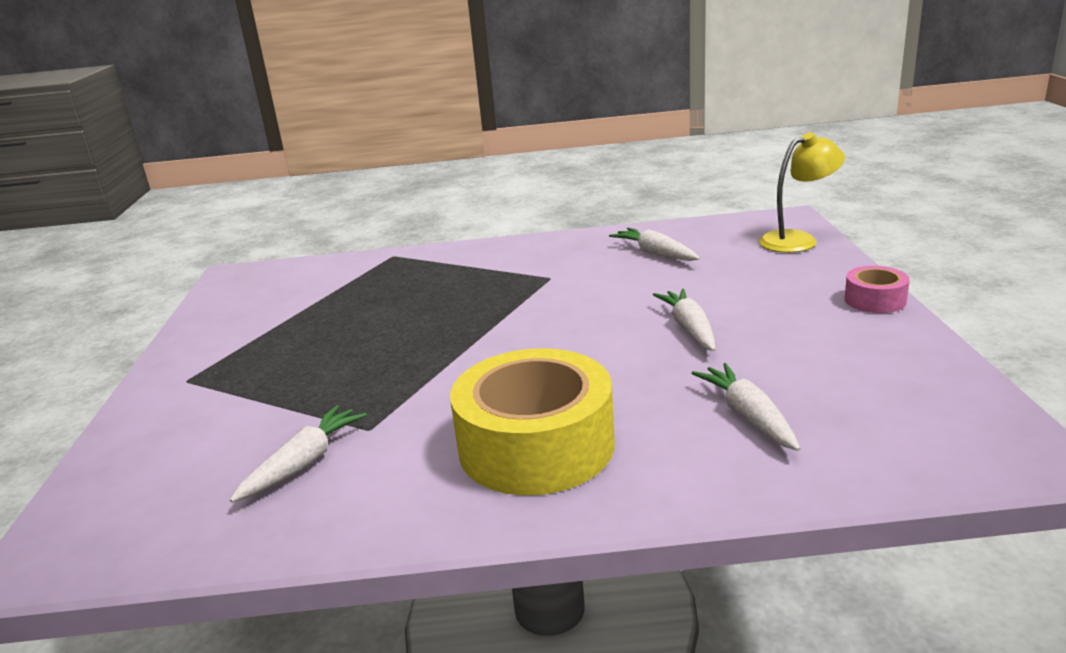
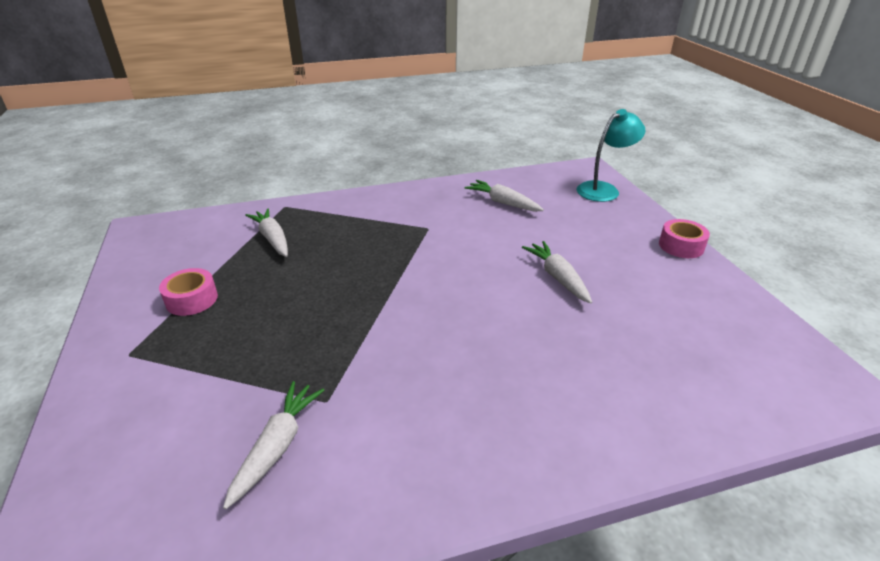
camera: 15 degrees left, 10 degrees up
(263, 337) = (192, 299): none -> pink tape
(536, 445) = (481, 409): yellow tape -> none
(748, 416) = (637, 365): white carrot -> white carrot (272, 239)
(797, 240) = (604, 189): yellow lamp -> turquoise lamp

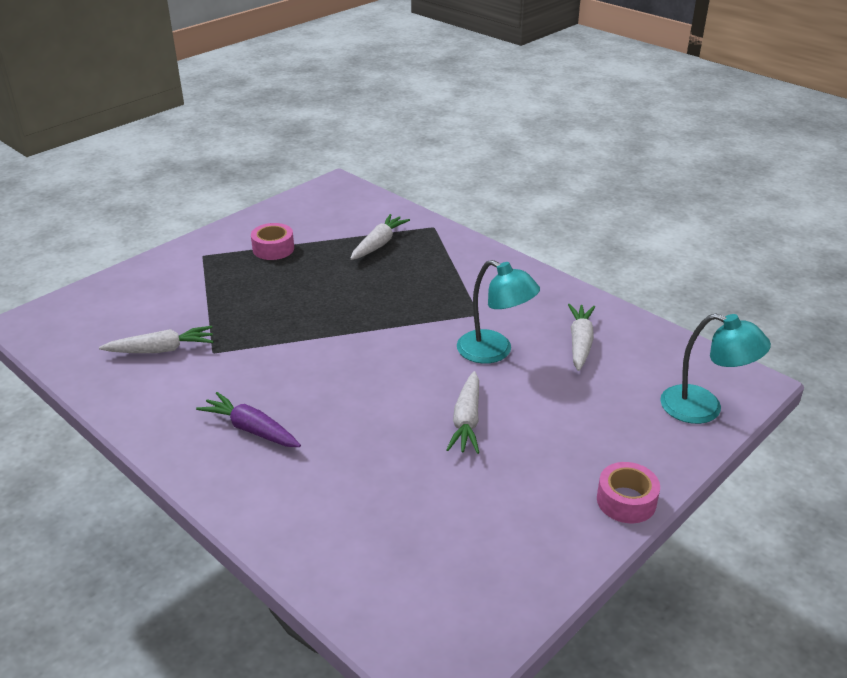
camera: 60 degrees right, 0 degrees up
(483, 237) = (494, 352): none -> turquoise lamp
(487, 409) = (252, 429): none -> purple carrot
(558, 278) = (467, 420): white carrot -> white carrot turned 150 degrees clockwise

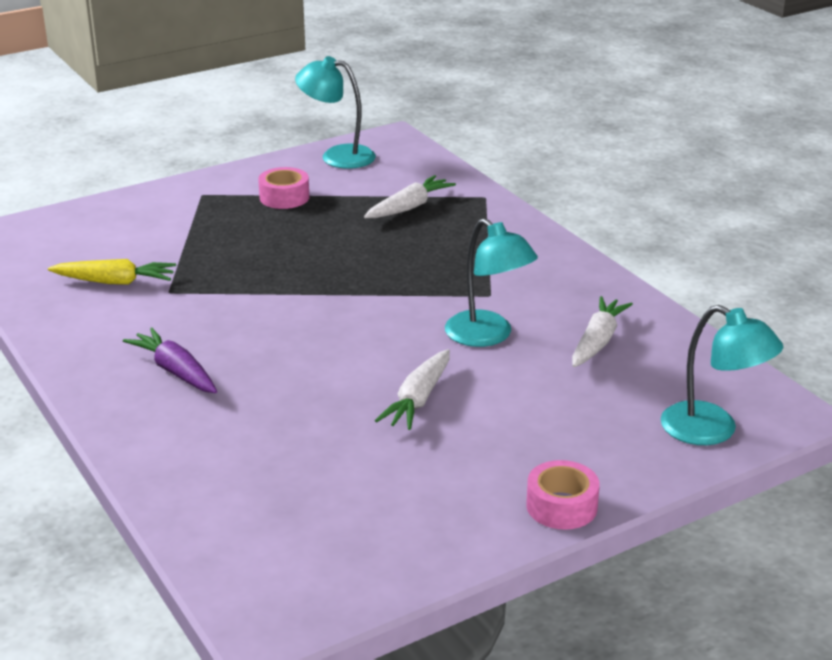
camera: 15 degrees right, 5 degrees down
(161, 350) = (114, 282): white carrot -> yellow carrot
(300, 205) = (337, 156): none -> turquoise lamp

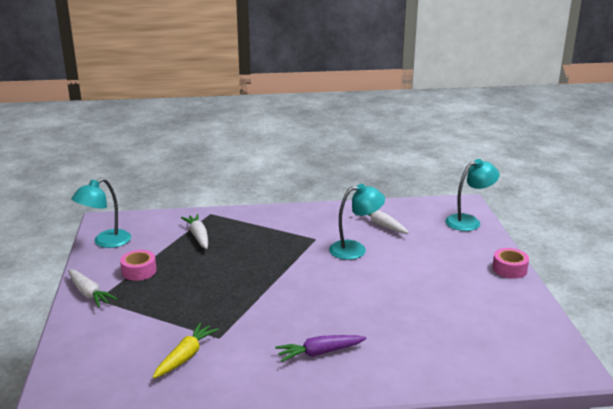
camera: 65 degrees left, 5 degrees down
(418, 399) = (401, 282): white carrot -> white carrot (89, 293)

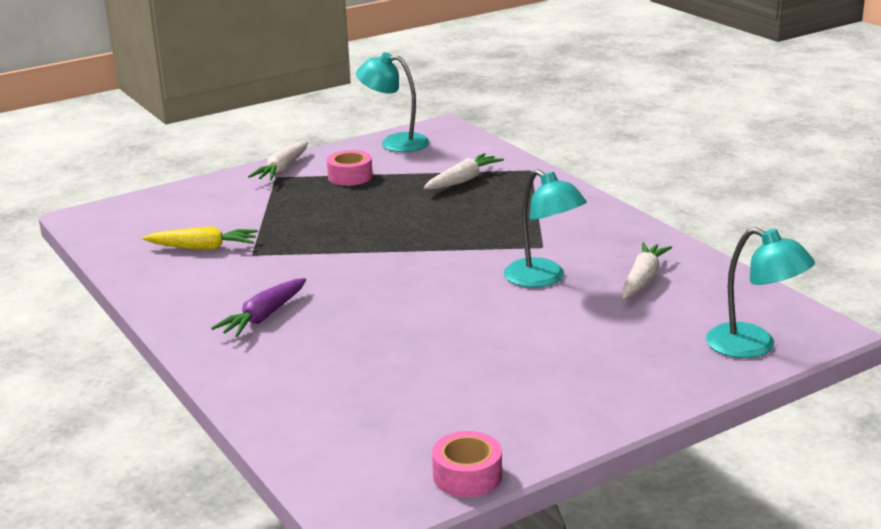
camera: 65 degrees right, 0 degrees up
(320, 353) = (264, 316): purple carrot -> purple carrot turned 105 degrees counterclockwise
(509, 269) = (623, 411): pink tape -> pink tape (467, 476)

